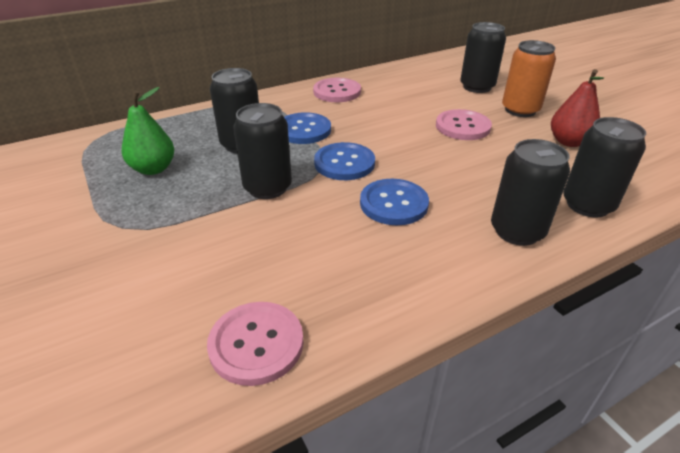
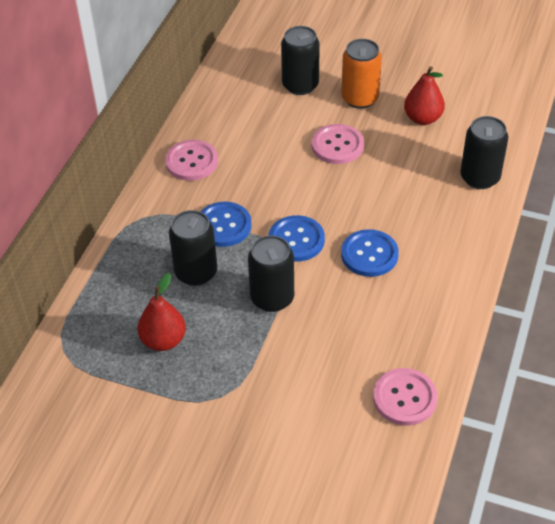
camera: 40 degrees left, 10 degrees up
(153, 169) = (163, 340): green pear -> red pear
(517, 231) = (459, 227): black can -> none

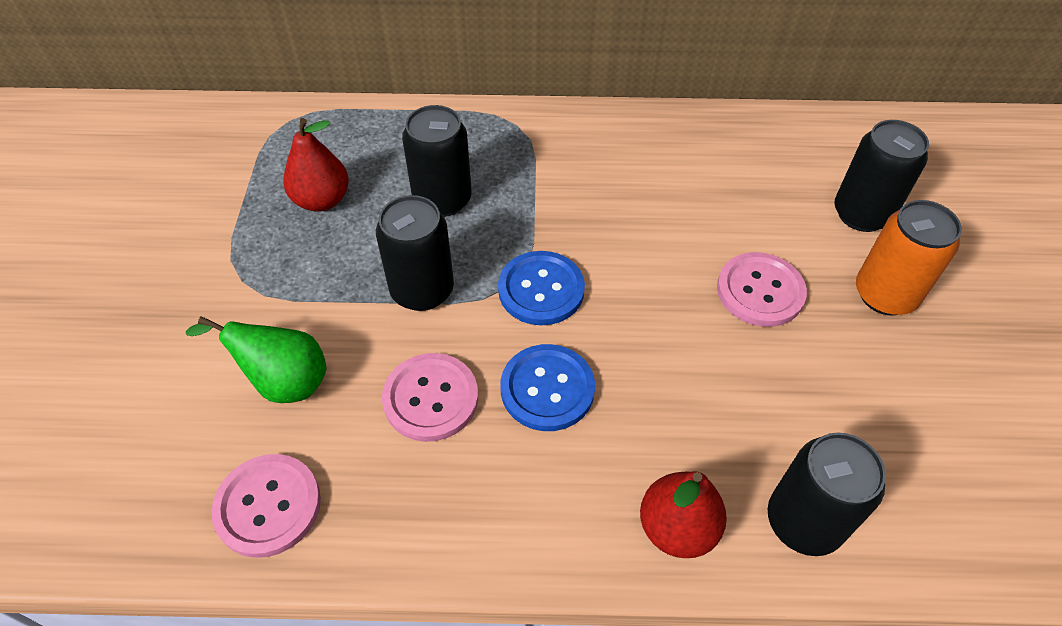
camera: 70 degrees right, 5 degrees up
(191, 162) = (636, 142): pink button -> pink button (431, 398)
(223, 226) = (535, 204): blue button -> none
(318, 381) = (284, 382): none -> green pear
(423, 118) = (898, 395): red pear -> red pear (677, 528)

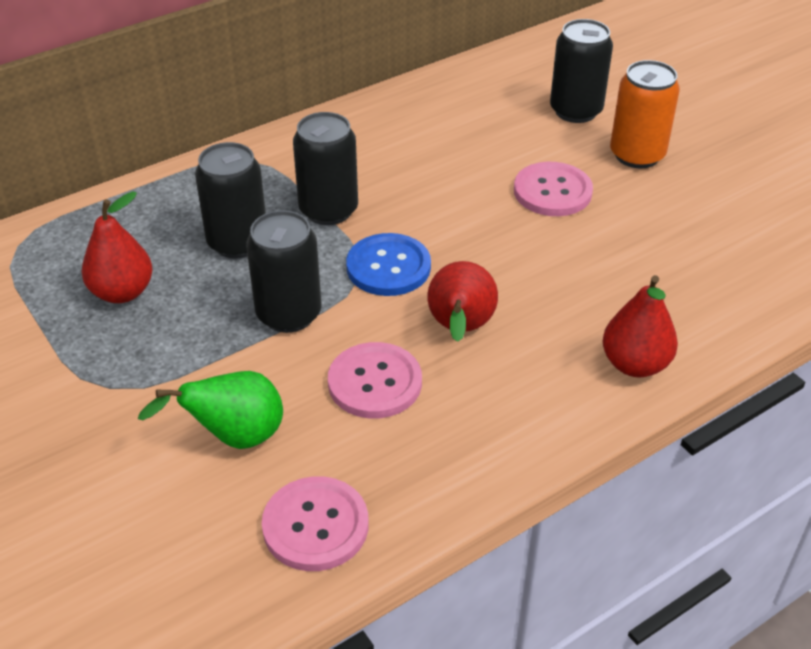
camera: 35 degrees left, 10 degrees down
(547, 389) = (460, 329): blue button -> red pear
(803, 521) = (709, 315): black can -> black can (328, 210)

